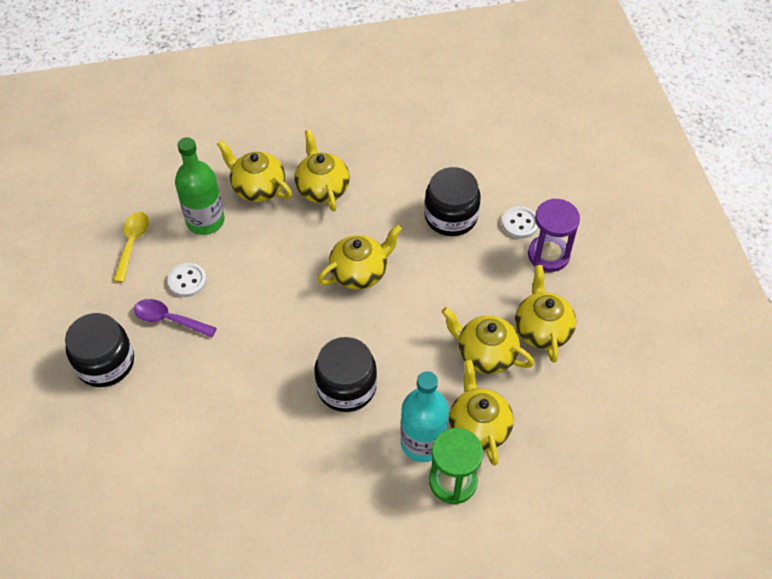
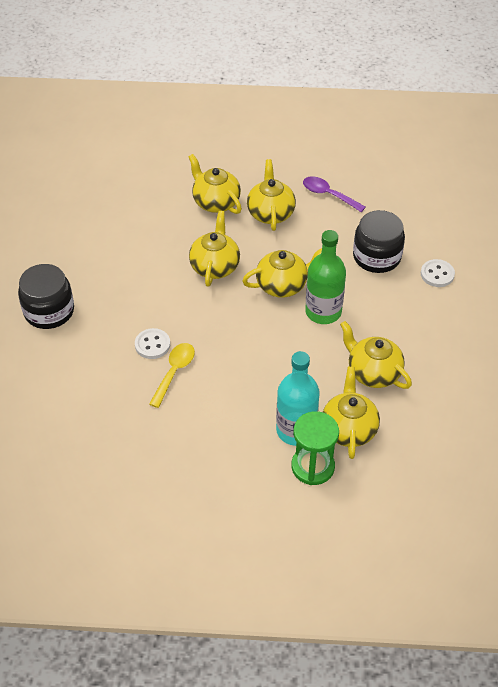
camera: 15 degrees right, 5 degrees down
(132, 243) = (98, 225): yellow spoon -> yellow spoon (174, 372)
(169, 319) = (110, 289): purple spoon -> purple spoon (328, 195)
(187, 281) = (134, 262): white button -> white button (152, 345)
(205, 221) = (163, 219): green bottle -> green bottle (323, 312)
(346, 387) = (243, 372): black jar -> none
(542, 329) = (430, 364): yellow teapot -> yellow teapot (215, 266)
(548, 255) = (455, 305): purple hourglass -> none

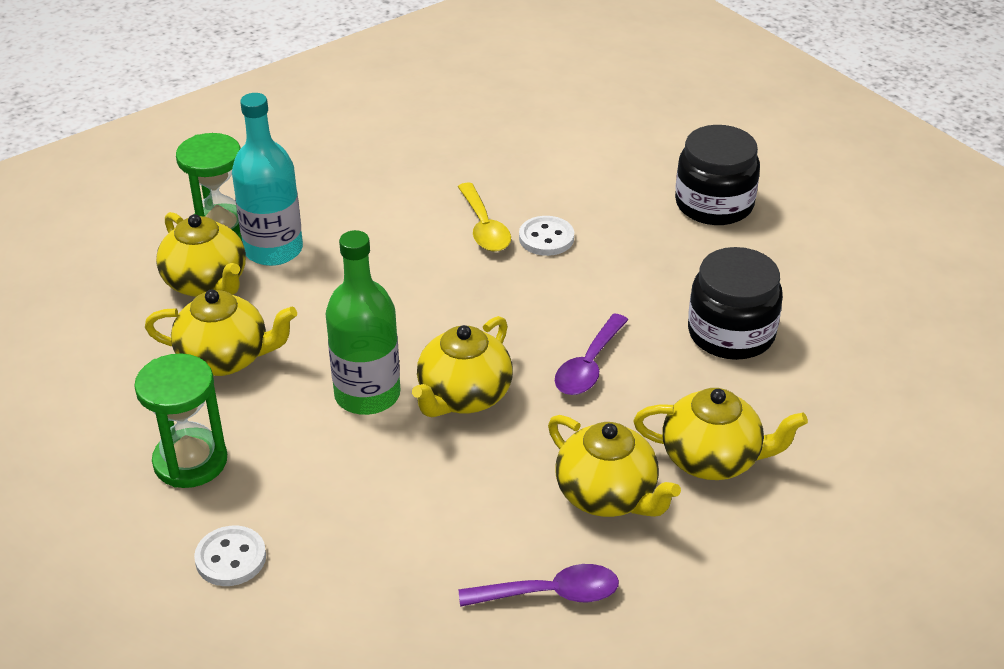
camera: 140 degrees right, 10 degrees down
(215, 266) = (589, 366): yellow teapot -> purple spoon
(376, 257) = (360, 527): black jar -> black jar (731, 333)
(426, 326) = (190, 461): none -> green hourglass

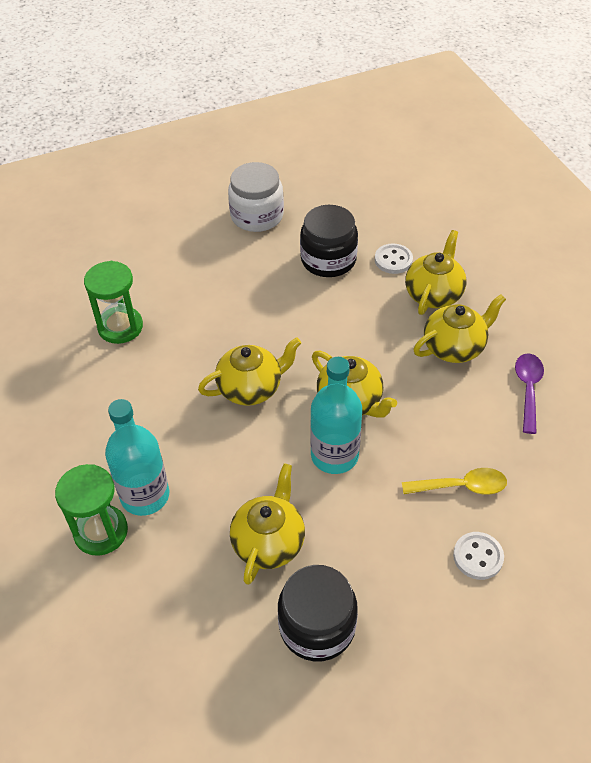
camera: 75 degrees left, 10 degrees up
(190, 461) = (378, 575): green hourglass -> green hourglass (120, 327)
(207, 283) = (170, 548): yellow teapot -> yellow teapot (251, 388)
(367, 395) = (334, 455): green bottle -> turquoise bottle
(484, 227) = (173, 358): yellow spoon -> yellow spoon (461, 486)
(546, 238) = (200, 326): white button -> white button (393, 260)
(589, 366) = (338, 332): purple spoon -> none
(714, 204) = (199, 236): black jar -> black jar (317, 626)
(785, 248) = (257, 216): none -> white jar

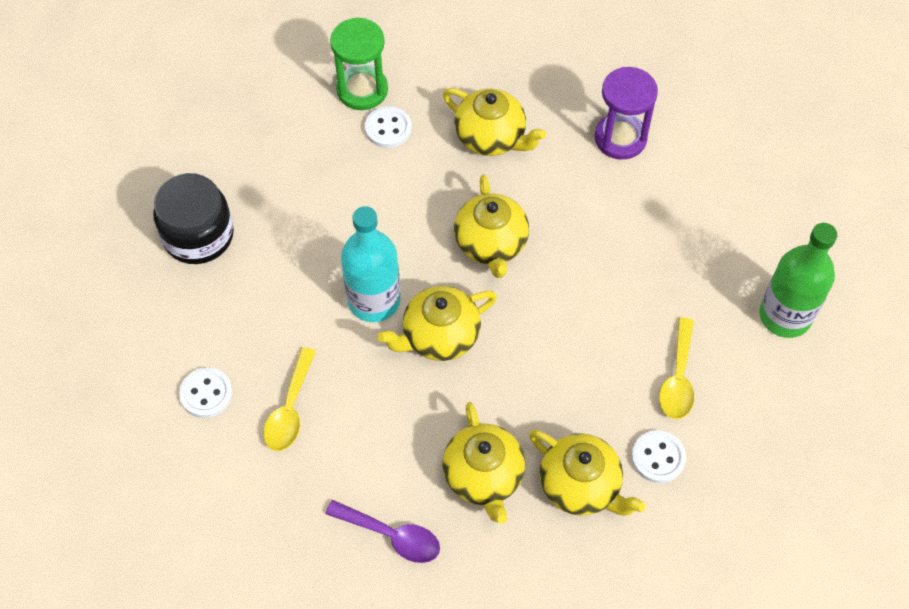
camera: 105 degrees right, 10 degrees up
(120, 327) = (620, 138): green hourglass -> purple hourglass
(145, 495) = (388, 128): turquoise bottle -> white button
(257, 216) = (785, 316): white jar -> green bottle
(269, 542) = (297, 218): yellow teapot -> yellow teapot (491, 138)
(328, 260) = (678, 378): black jar -> yellow spoon

